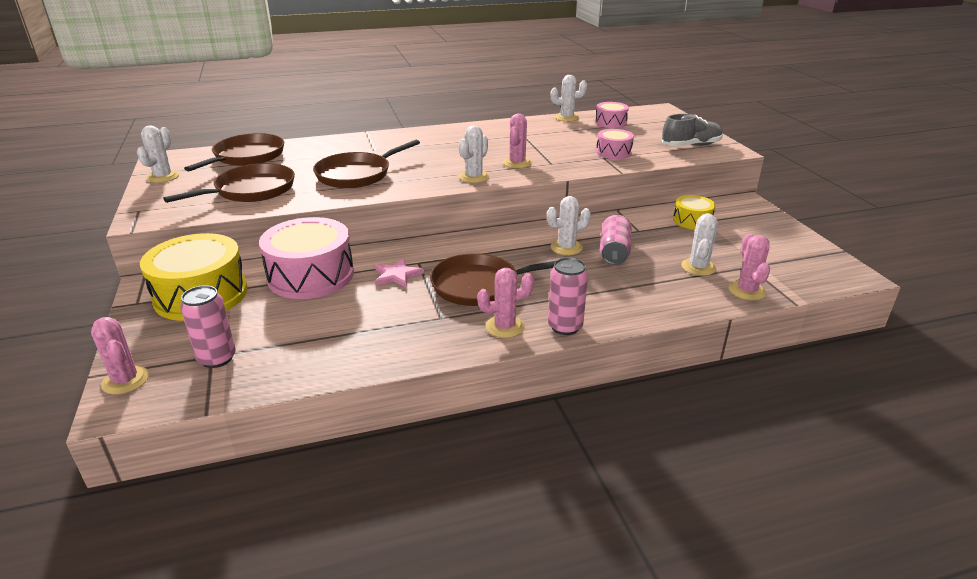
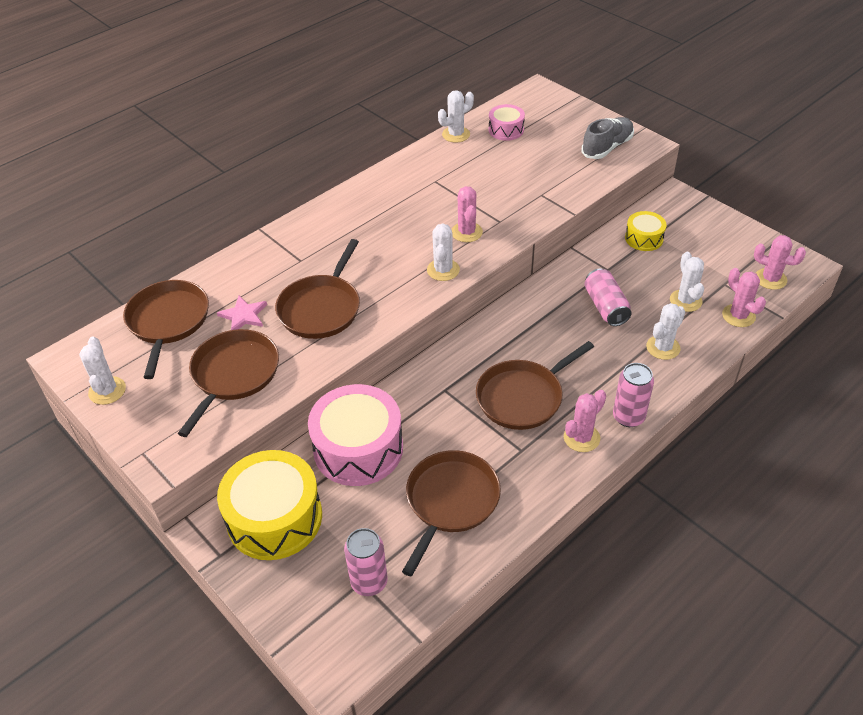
camera: 25 degrees left, 15 degrees up
(125, 380) = (311, 643): pink cactus -> pink cactus (770, 279)
(343, 330) = (450, 501): none -> brown pan
(397, 275) = (439, 414): pink star -> pink star (243, 315)
(566, 248) = (561, 317): white cactus -> white cactus (663, 347)
(613, 152) = (544, 182): pink drum -> none

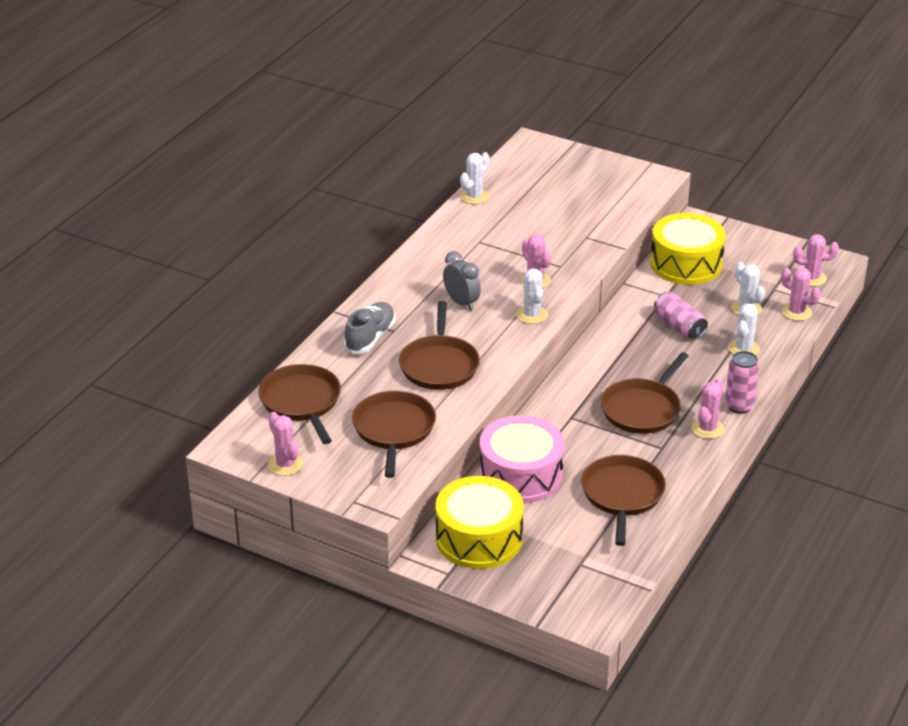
camera: 20 degrees left, 10 degrees down
(107, 391) = (285, 464): white cactus -> pink cactus
(243, 315) = (370, 384): pink star -> none
(369, 582) = (586, 562): pink can -> none
(382, 243) = (461, 303): none -> grey clock
(506, 130) = (521, 185): pink drum -> none
(607, 147) = (625, 186): grey shoe -> grey shoe (370, 337)
(644, 238) = (686, 264): yellow drum -> yellow drum, size x1.94

